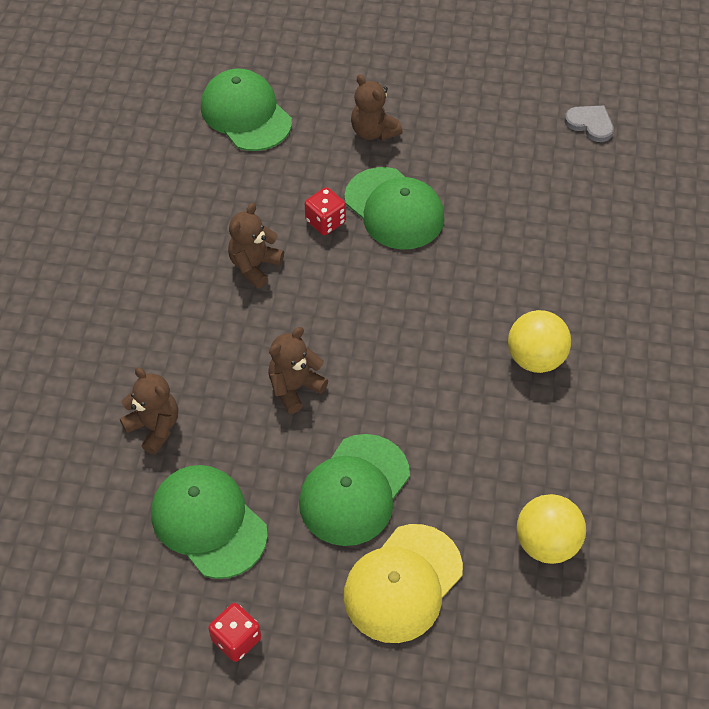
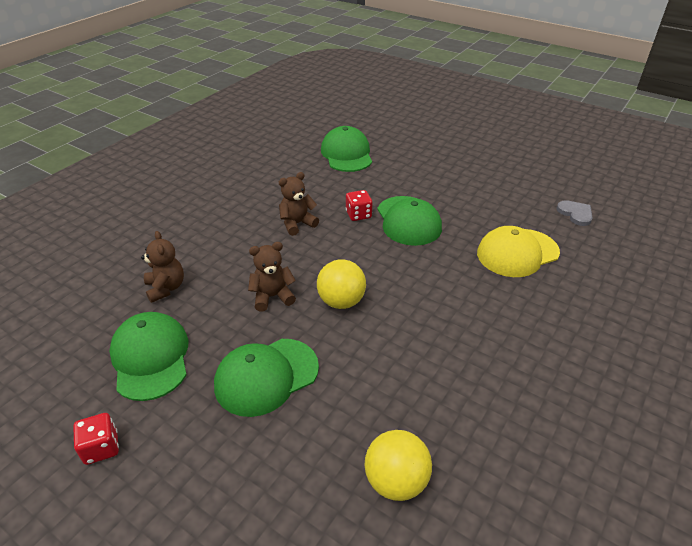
camera: 25 degrees right, 15 degrees down
(373, 131) = (420, 180): brown teddy bear -> none
(402, 583) = (255, 461): yellow cap -> yellow cap (517, 253)
(535, 358) = (461, 338): yellow ball -> yellow ball (341, 301)

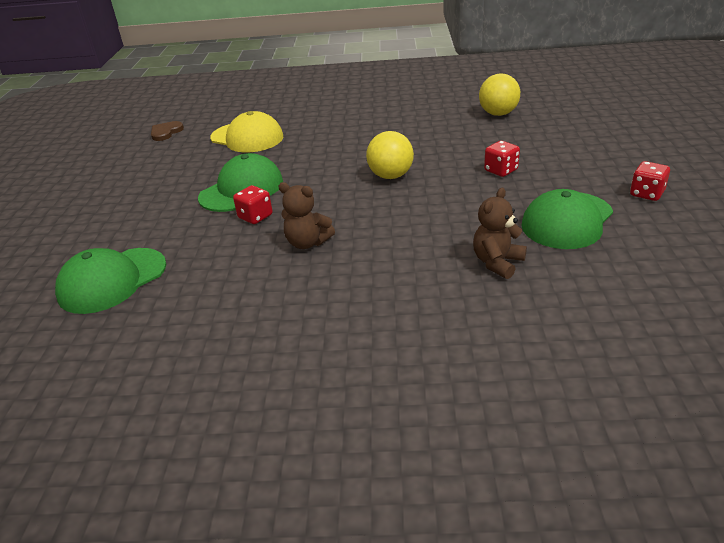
camera: 120 degrees left, 5 degrees down
(266, 376) = (501, 170): green cap -> red dice
(272, 296) = (426, 204): brown teddy bear -> none
(575, 214) = (166, 132): grey heart -> brown heart

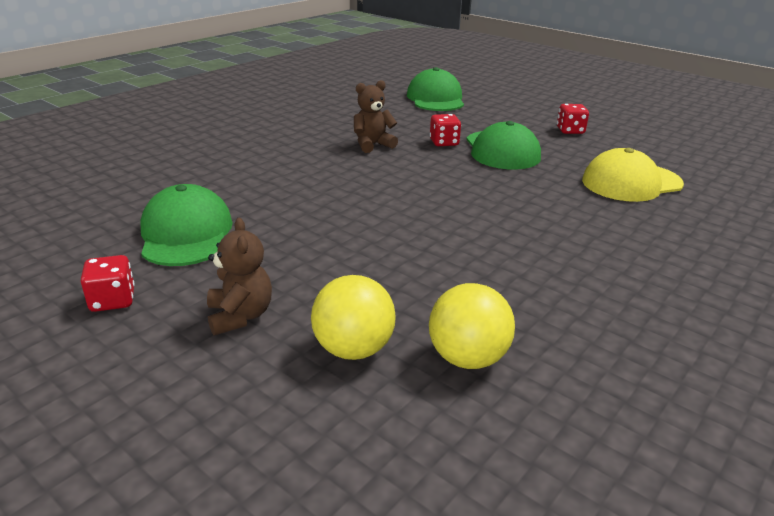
camera: 125 degrees right, 5 degrees down
(166, 132) = (703, 157): brown heart -> none
(391, 176) = (416, 206): yellow ball -> yellow ball (353, 349)
(497, 263) = (215, 182): brown teddy bear -> brown teddy bear (240, 316)
(501, 170) = (318, 258): red dice -> red dice (570, 131)

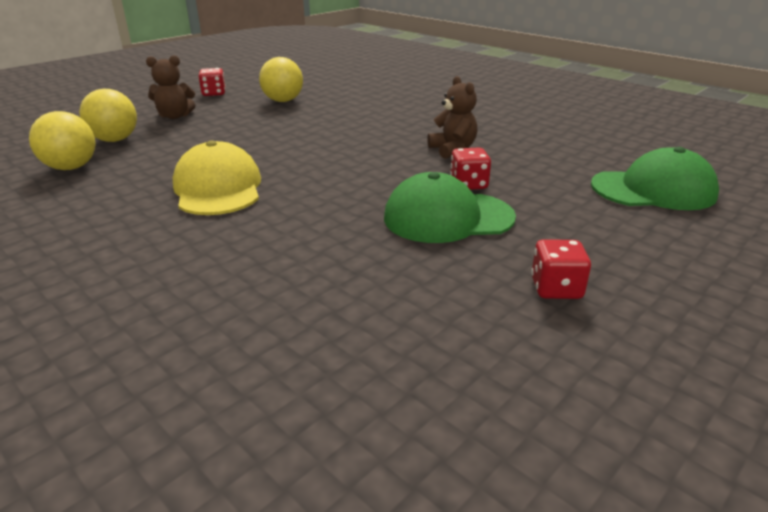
camera: 95 degrees right, 0 degrees up
(186, 233) = (283, 101): green cap -> yellow ball
(631, 182) = (327, 304): yellow cap -> yellow cap (218, 188)

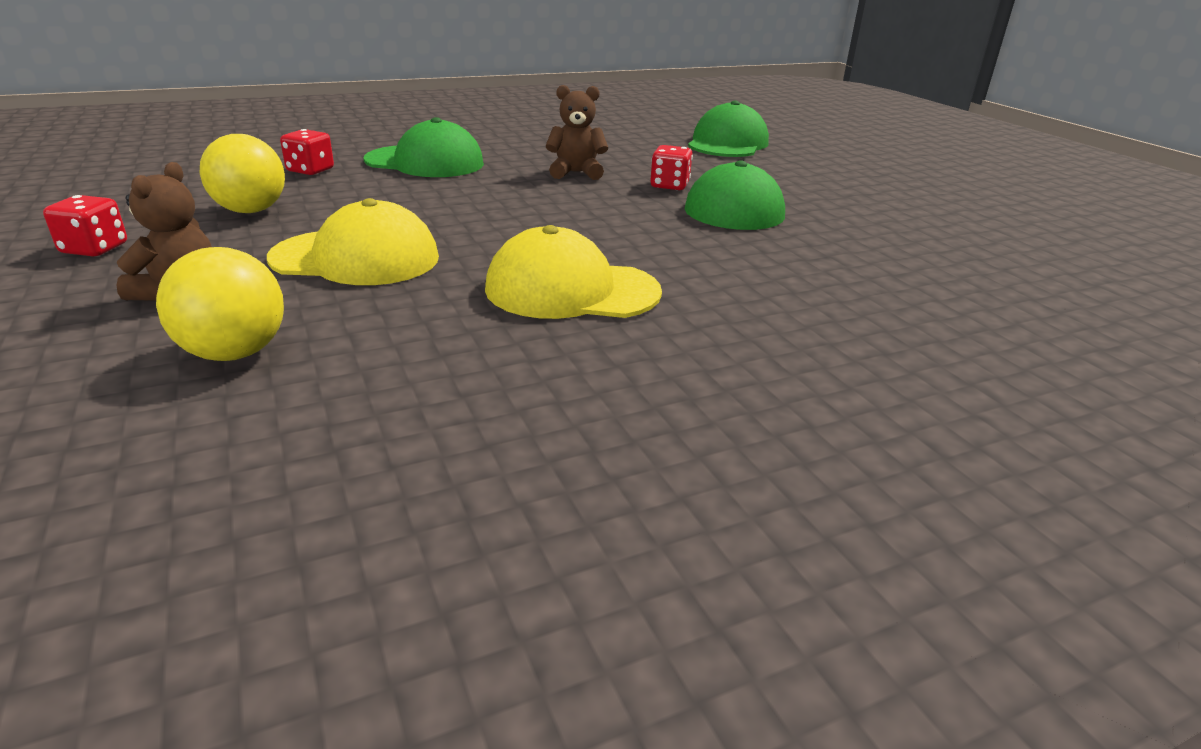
camera: 70 degrees left, 0 degrees up
(71, 168) = (343, 401): yellow ball -> none
(234, 133) = (356, 258): none -> yellow cap
(412, 110) = (425, 162): none -> green cap
(556, 288) = (871, 203): red dice -> red dice (310, 170)

